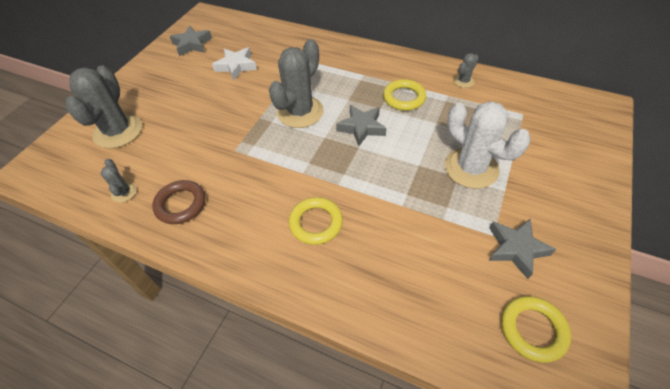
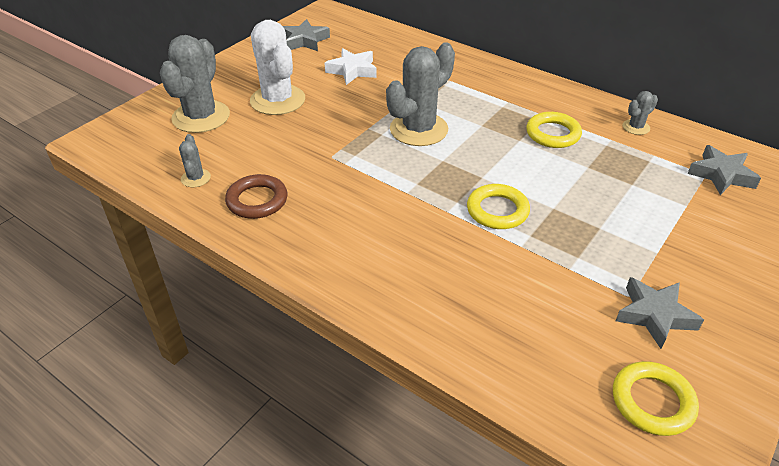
camera: 10 degrees right, 10 degrees down
(316, 223) = (411, 245): yellow ring -> yellow ring (497, 210)
(361, 127) = (491, 157): grey star -> grey star (721, 175)
(471, 168) = (620, 221): white cactus -> white cactus (277, 100)

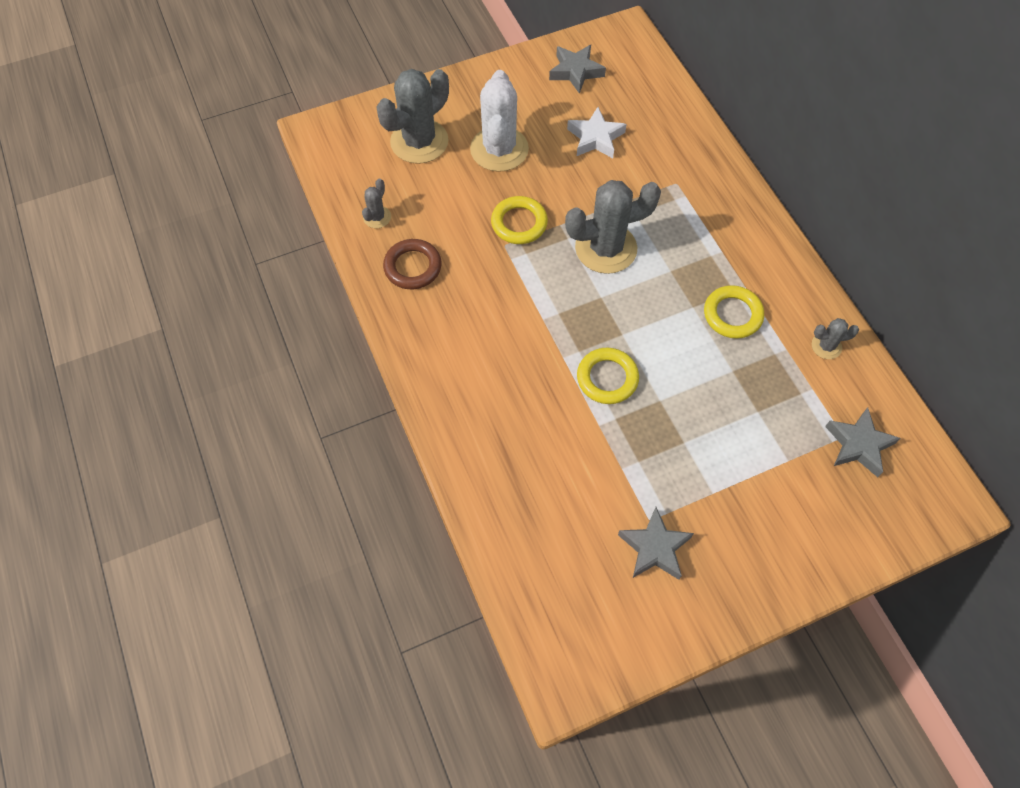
camera: 30 degrees right, 20 degrees up
(652, 401) = (587, 613): yellow ring -> yellow ring (519, 223)

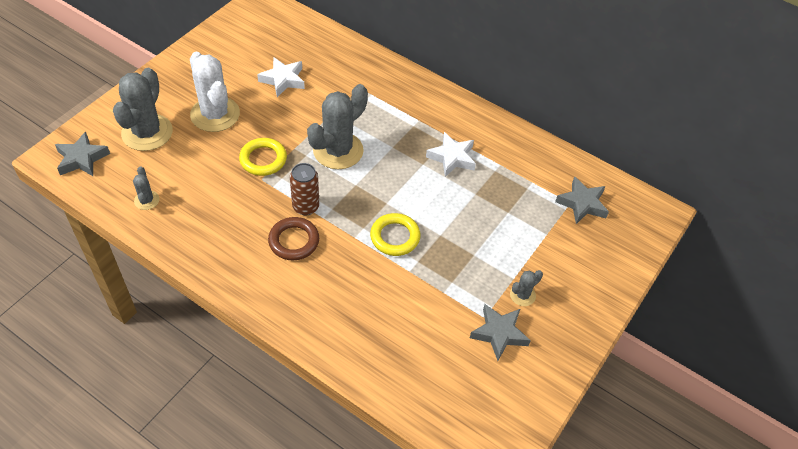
camera: 35 degrees left, 10 degrees down
(412, 267) = (199, 224): brown ring -> brown ring (294, 241)
(531, 298) = (306, 207): none -> brown can
(576, 72) = (240, 40): grey star -> grey star (82, 159)
(732, 314) = (452, 158): yellow ring -> white star
(826, 346) = (523, 152): grey cactus -> grey cactus (522, 295)

